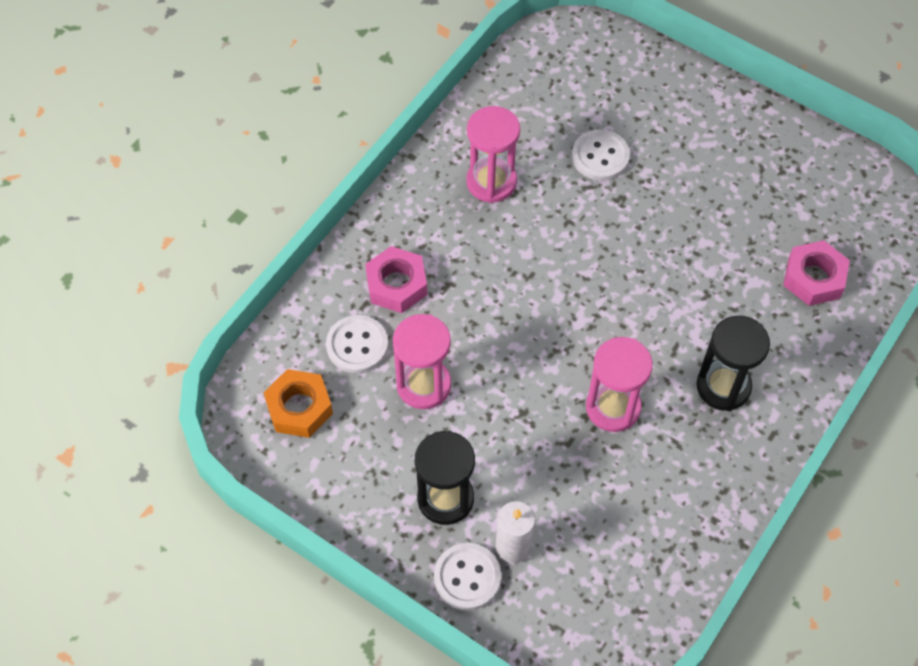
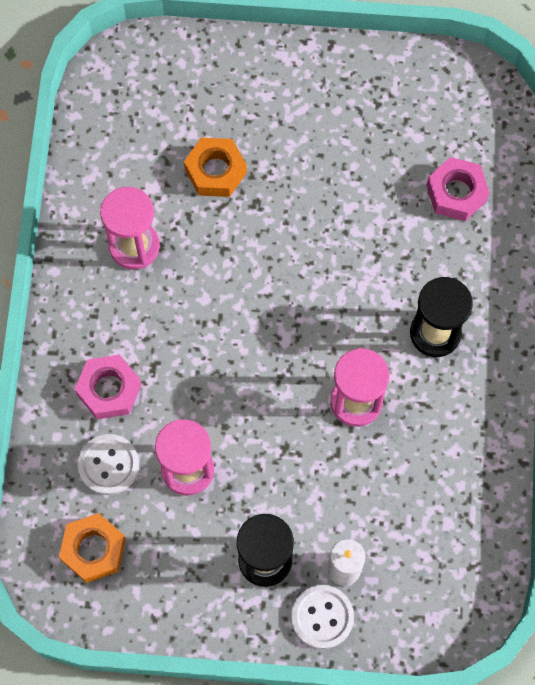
camera: 30 degrees left, 10 degrees up
(600, 156) = (215, 171): white button -> orange nut

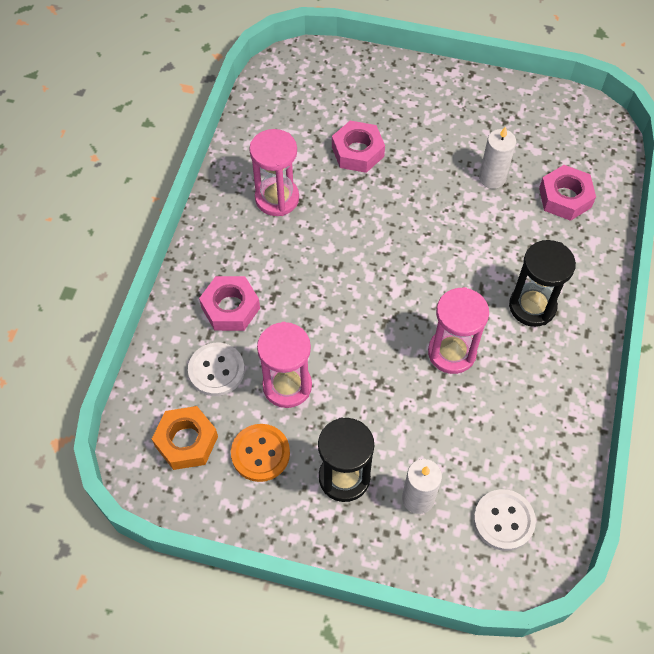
camera: 10 degrees right, 10 degrees down
(173, 549) = (260, 453): none -> orange button
(215, 171) = (358, 152): orange nut -> pink nut
(322, 617) = (390, 539): white button -> white button (503, 520)
(372, 180) = (492, 178): none -> white candle

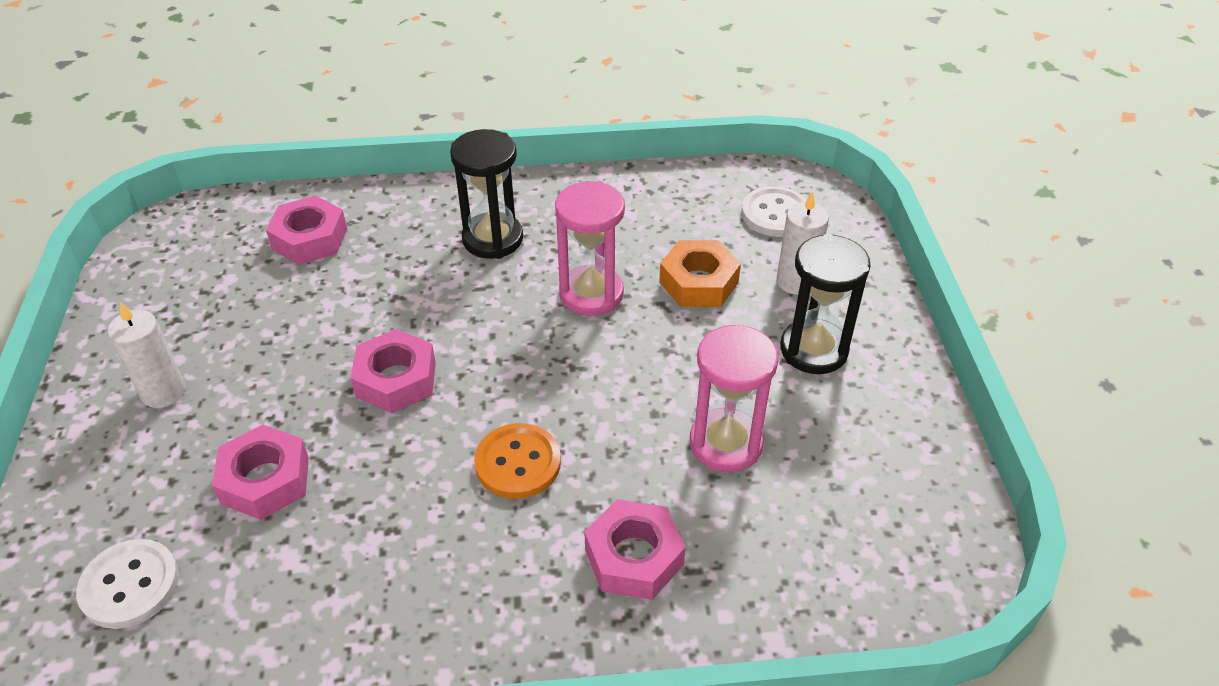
camera: 110 degrees left, 15 degrees down
(186, 441) = (876, 533): orange nut -> orange nut (699, 282)
(216, 370) = (748, 537): white button -> white button (130, 585)
(260, 453) = (838, 441): orange button -> orange button (518, 463)
(277, 198) = (393, 565): pink hourglass -> none
(411, 223) = (396, 380): none -> pink nut
(492, 178) = (289, 312): white candle -> white candle (163, 392)

